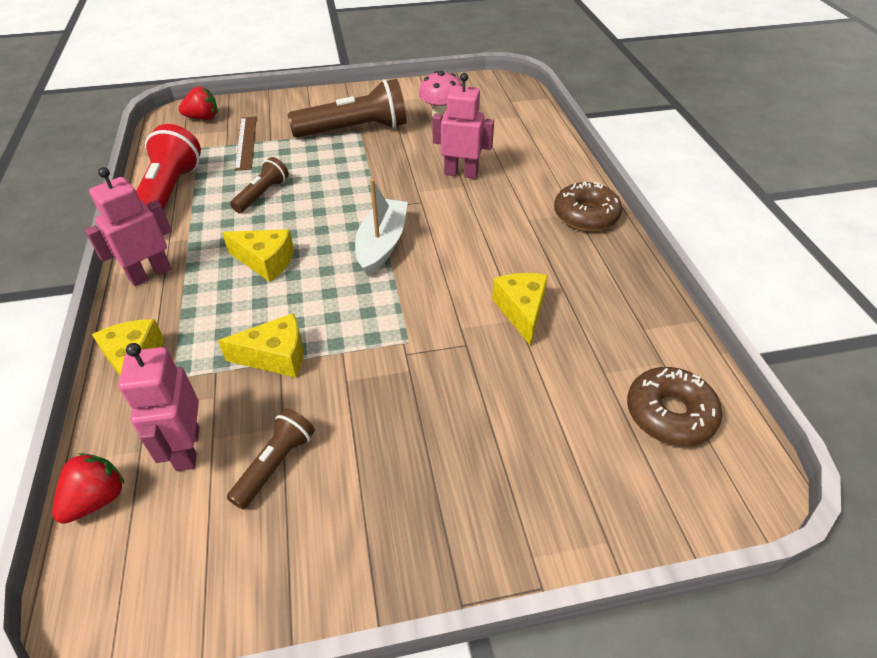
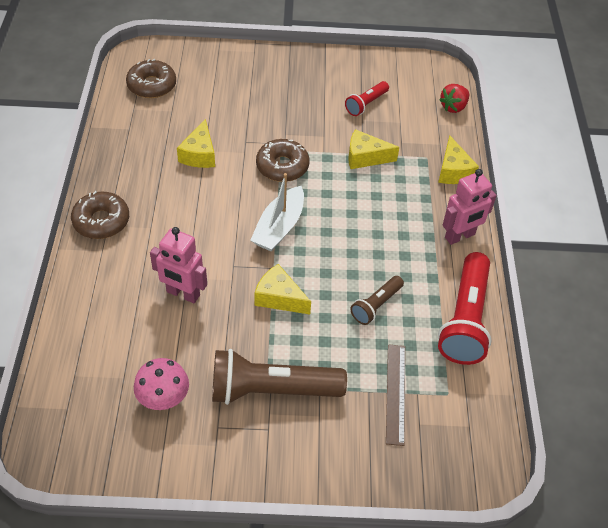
camera: 170 degrees left, 5 degrees up
(187, 448) = (413, 119): pink robot -> none
(203, 118) = (451, 457): red strawberry -> none
(266, 261) = (372, 230): yellow cheese -> yellow cheese (279, 298)
(275, 464) = (366, 104): brown flashlight -> red flashlight
(399, 317) = (282, 166): none -> brown donut

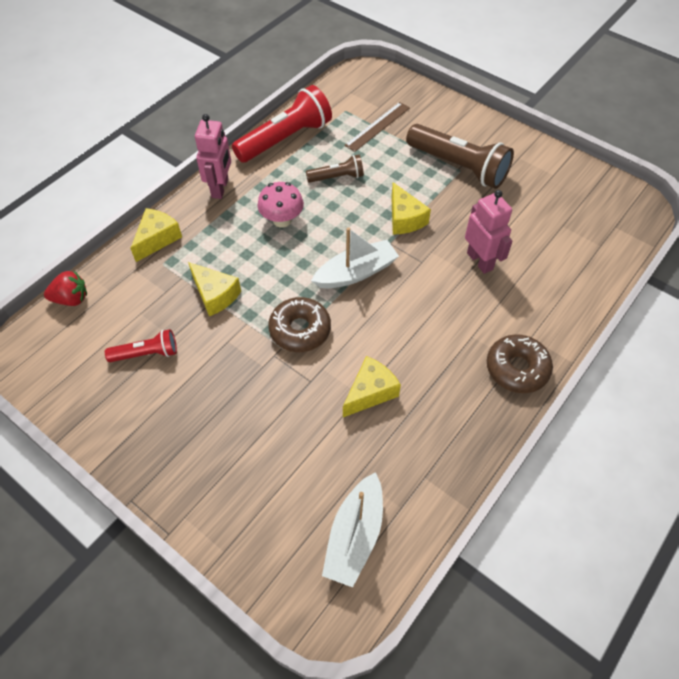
camera: 140 degrees left, 5 degrees up
(152, 85) = (354, 536): brown donut -> white boat
(163, 398) = (539, 198): pink mushroom -> pink mushroom (282, 220)
(460, 236) = (220, 188): pink robot -> pink robot turned 90 degrees clockwise

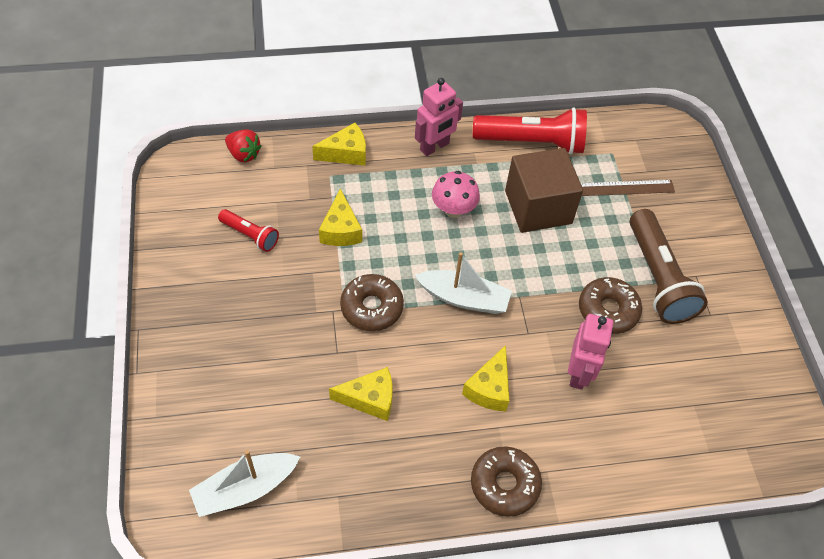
camera: 40 degrees right, 0 degrees up
(337, 177) = (538, 207): brown flashlight -> brown cube
(404, 219) = (555, 286): yellow cheese -> yellow cheese (489, 388)
(452, 209) = (608, 310): none -> brown donut

